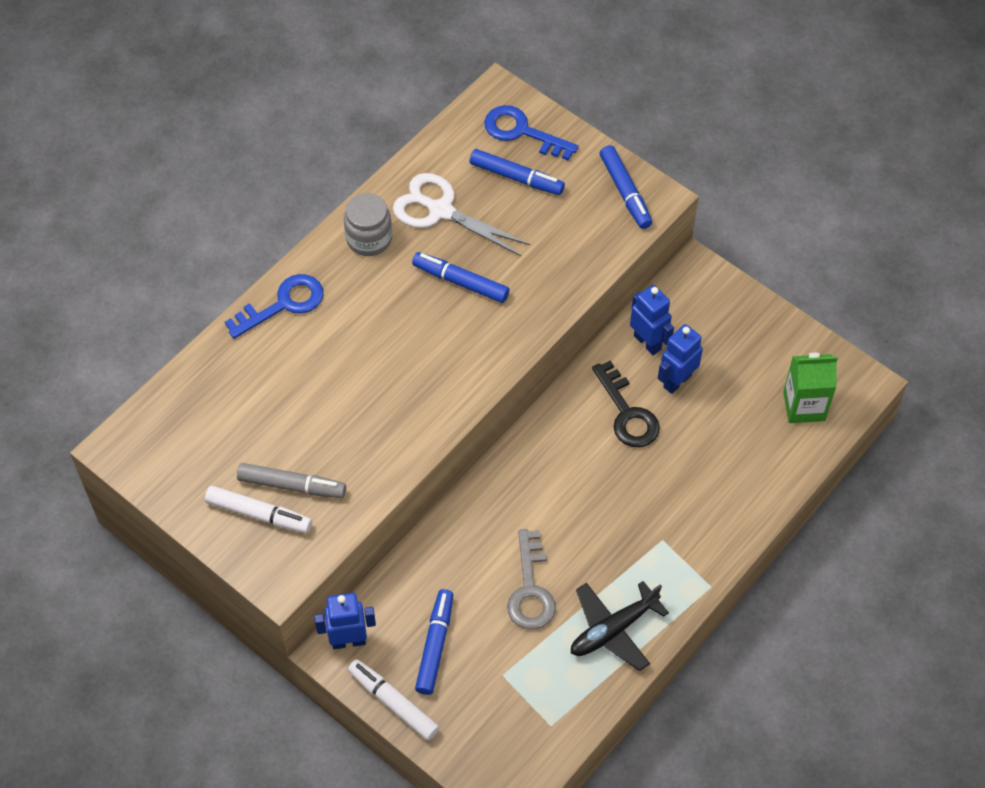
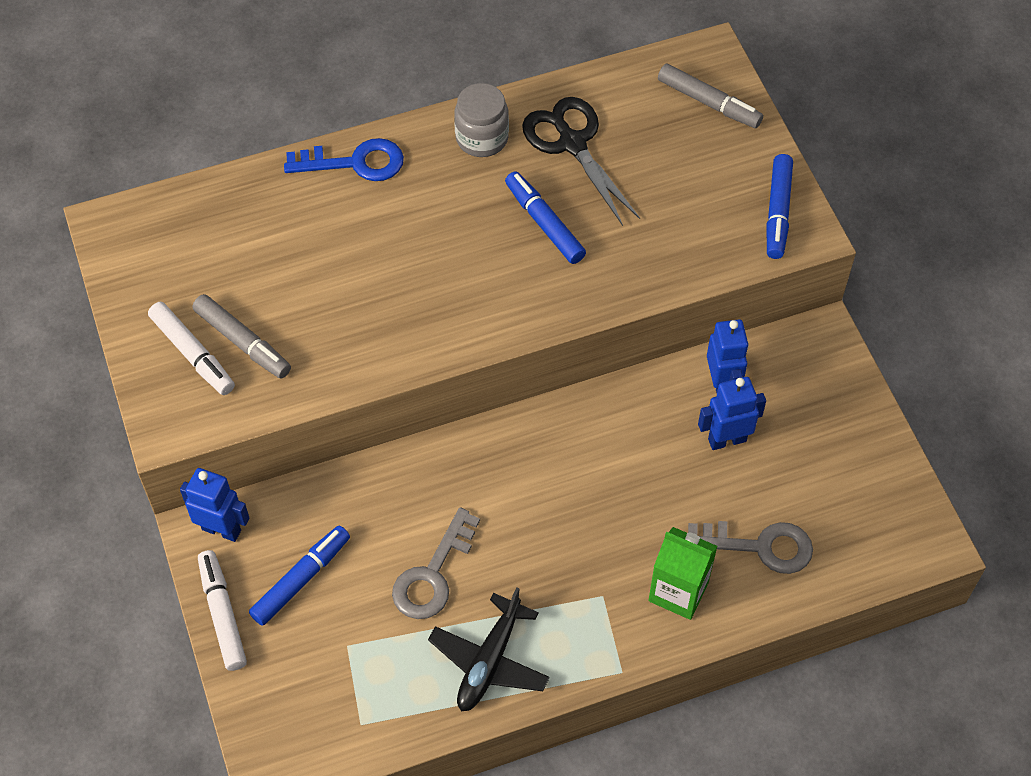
camera: 30 degrees right, 0 degrees up
(440, 211) = (572, 143): white scissors -> black scissors
(516, 177) = (672, 146): blue marker -> none
(522, 132) = (709, 103): blue key -> grey marker
(613, 630) = (489, 661): black plane -> black plane turned 60 degrees counterclockwise
(627, 413) = (652, 447): black key -> none
(749, 446) = (760, 546): none -> grey key
(804, 406) = (849, 535): green carton -> green carton (678, 591)

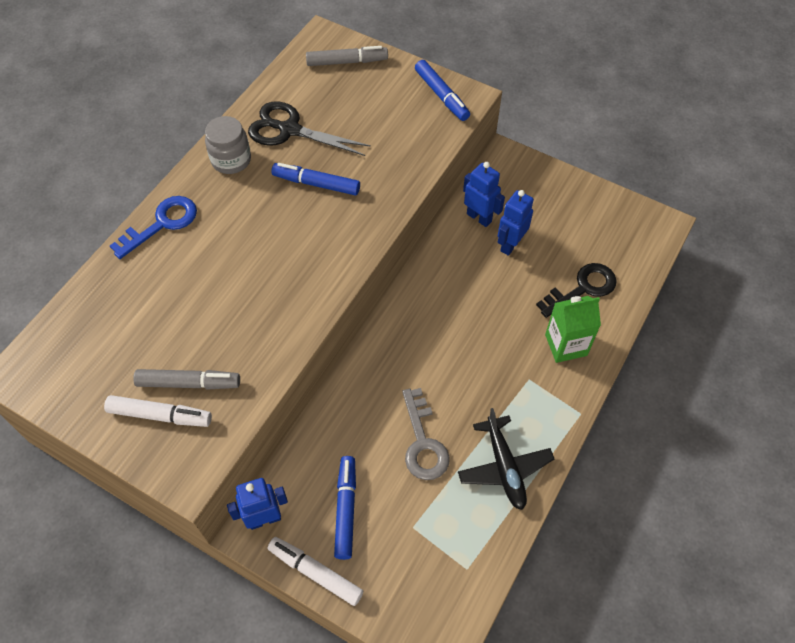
camera: 40 degrees left, 0 degrees up
(760, 546) = (583, 288): grey key -> black key

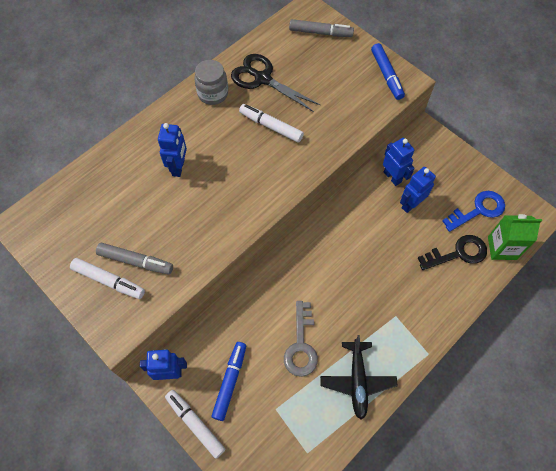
camera: 15 degrees right, 5 degrees up
(162, 223) = (149, 132): blue key -> blue key (478, 210)
(212, 257) = (178, 167): none -> blue robot
(316, 184) = (271, 126): blue marker -> white marker
(566, 345) = (432, 296): green carton -> green carton (502, 248)

